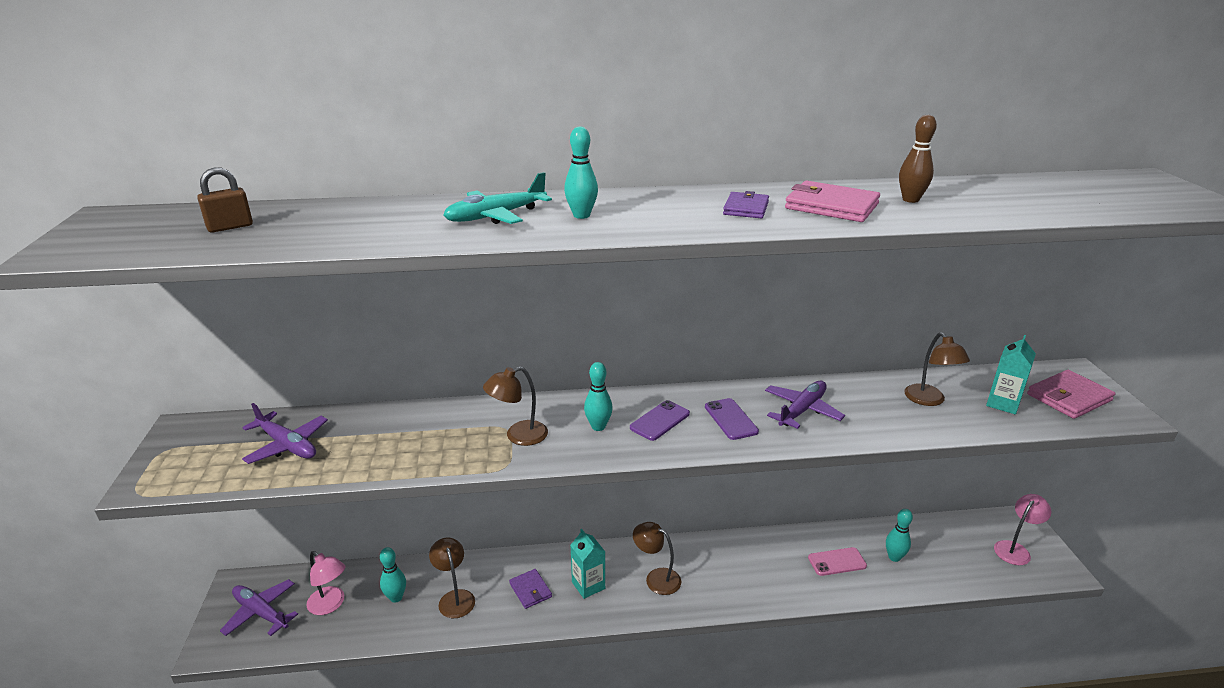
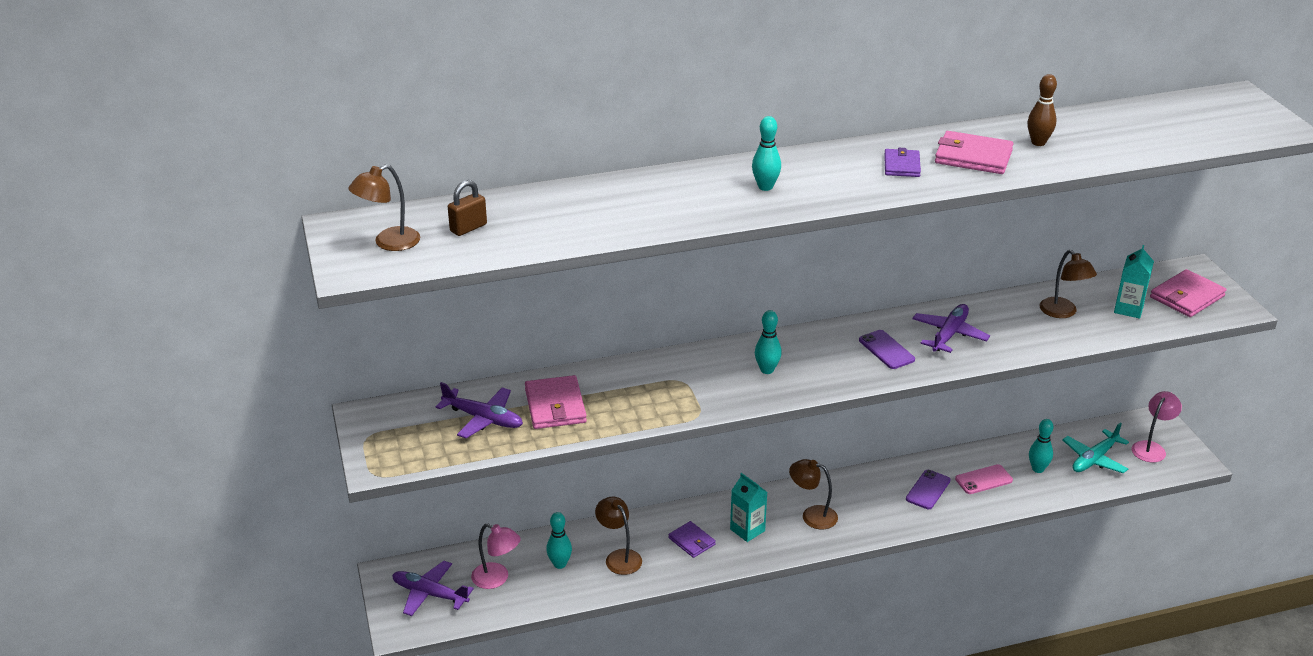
camera: 10 degrees left, 5 degrees up
(366, 440) = (555, 406): none -> pink wallet
(496, 216) = (692, 194): turquoise plane -> turquoise plane (1094, 459)
(518, 436) = (697, 387): brown lamp -> brown lamp (389, 243)
(660, 421) = (822, 358): purple phone -> purple phone (928, 490)

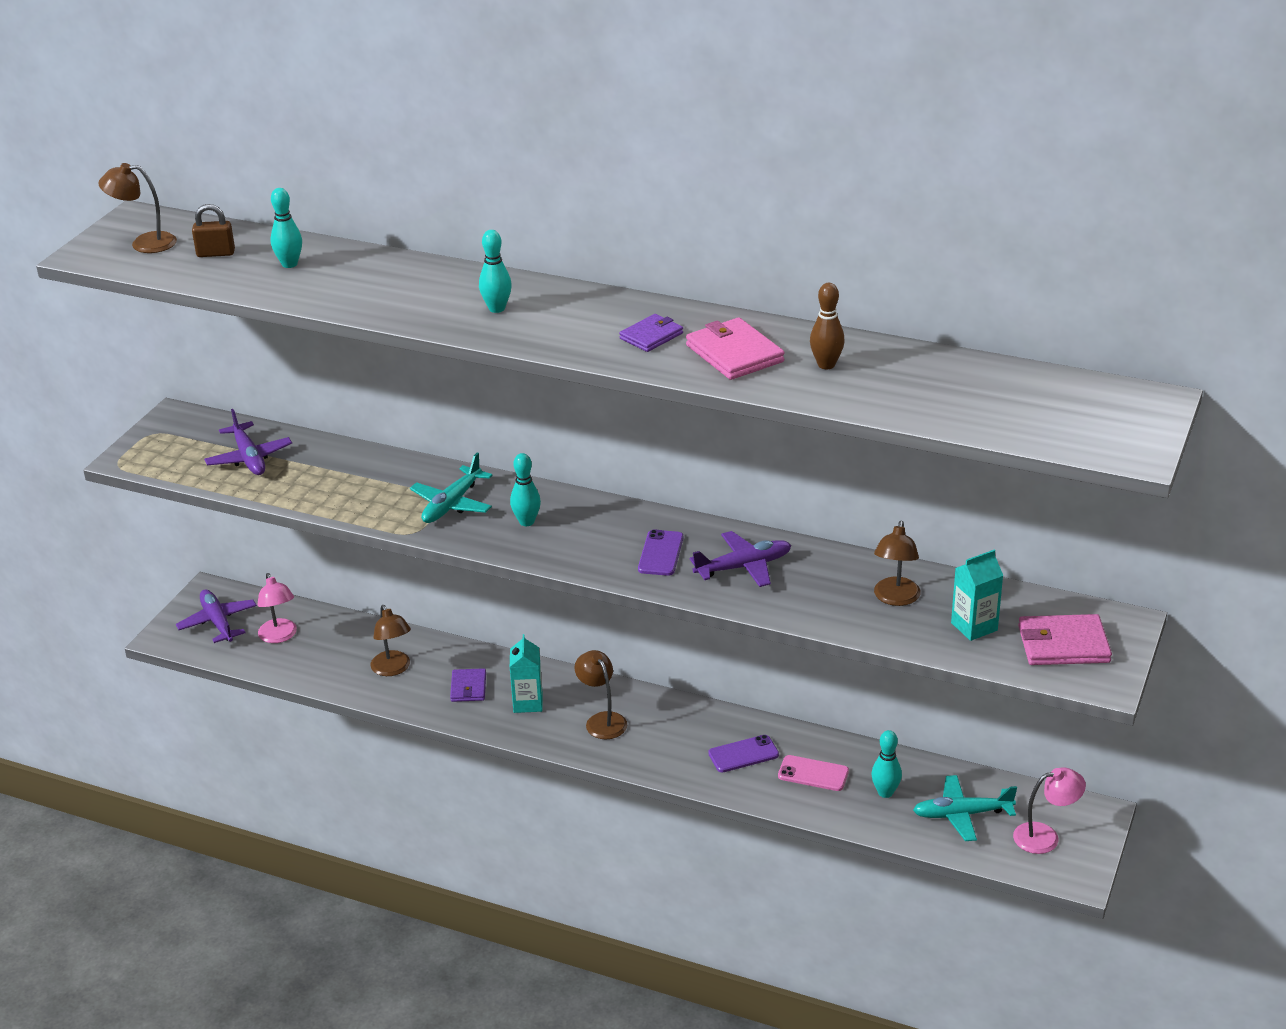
camera: 40 degrees right, 0 degrees up
(555, 406) = (315, 472): pink wallet -> none
(559, 564) = (340, 650): turquoise bowling pin -> turquoise bowling pin (289, 264)
(619, 557) = (393, 669): brown lamp -> brown lamp turned 150 degrees clockwise
(695, 381) = (452, 504): none -> turquoise plane

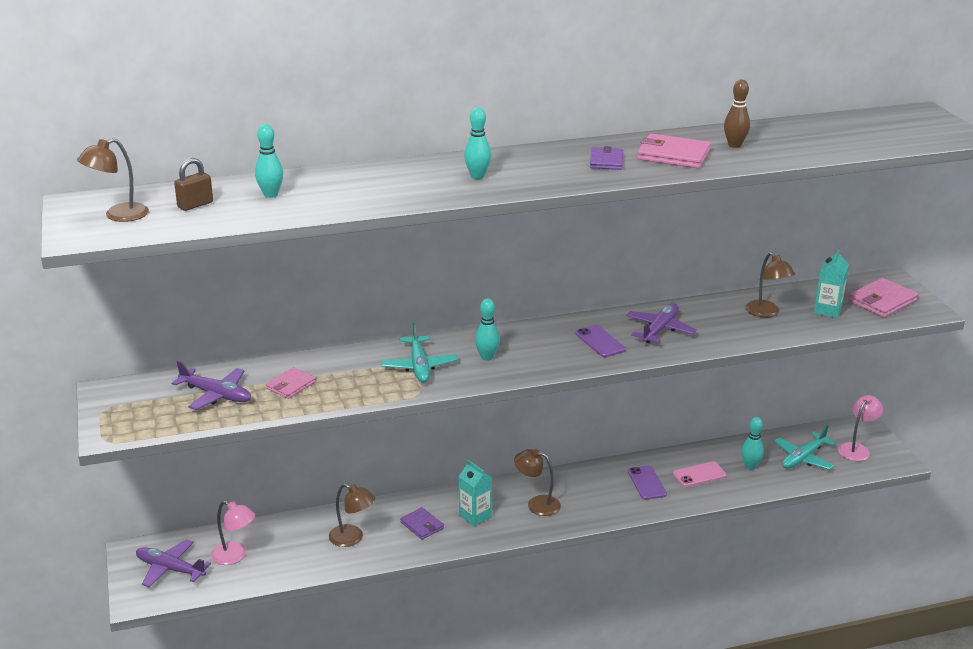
camera: 40 degrees left, 5 degrees down
(319, 475) = (291, 385): none -> pink wallet
(743, 754) = (647, 483): purple phone -> purple phone turned 45 degrees counterclockwise

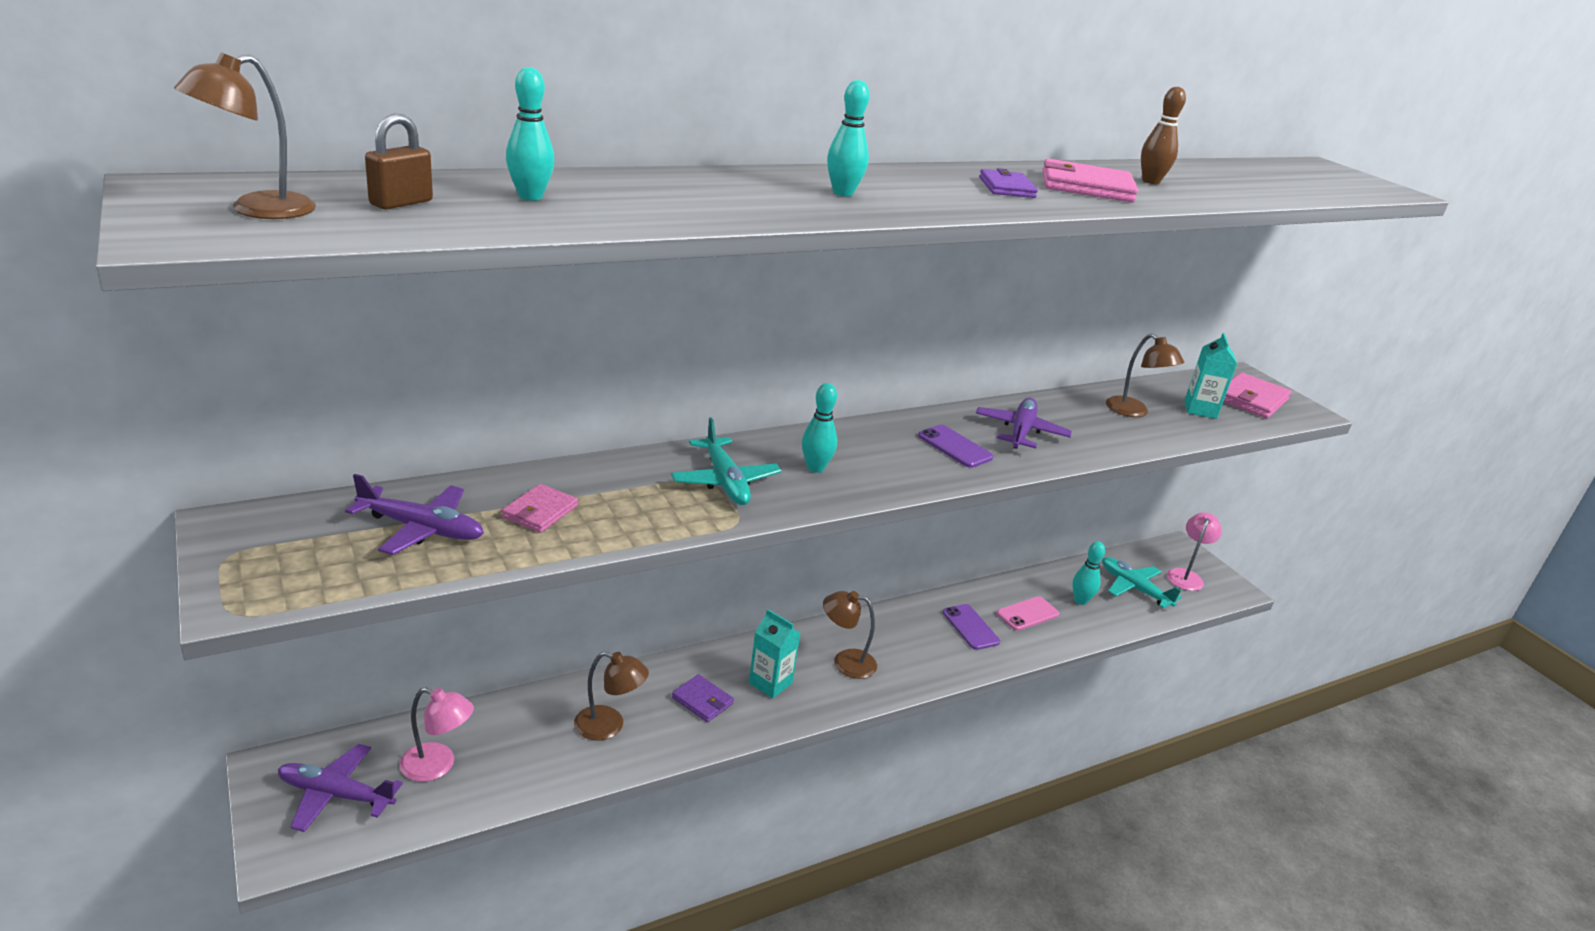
camera: 15 degrees left, 0 degrees up
(803, 458) = (1134, 588): turquoise plane -> turquoise plane turned 105 degrees clockwise

